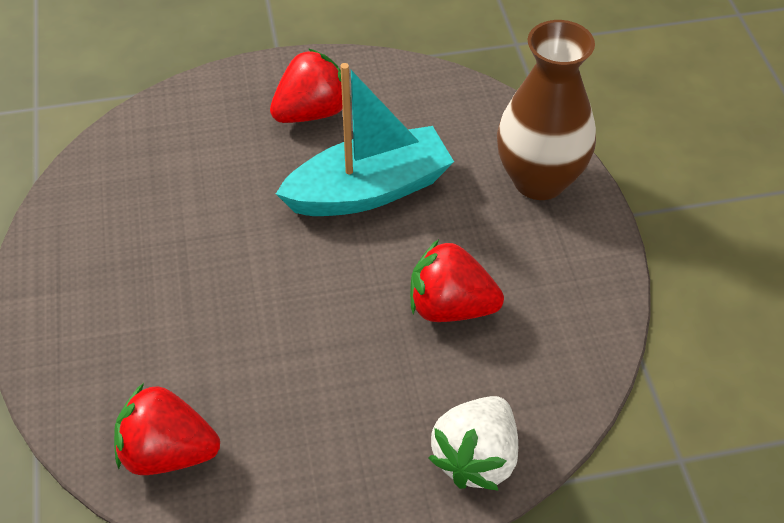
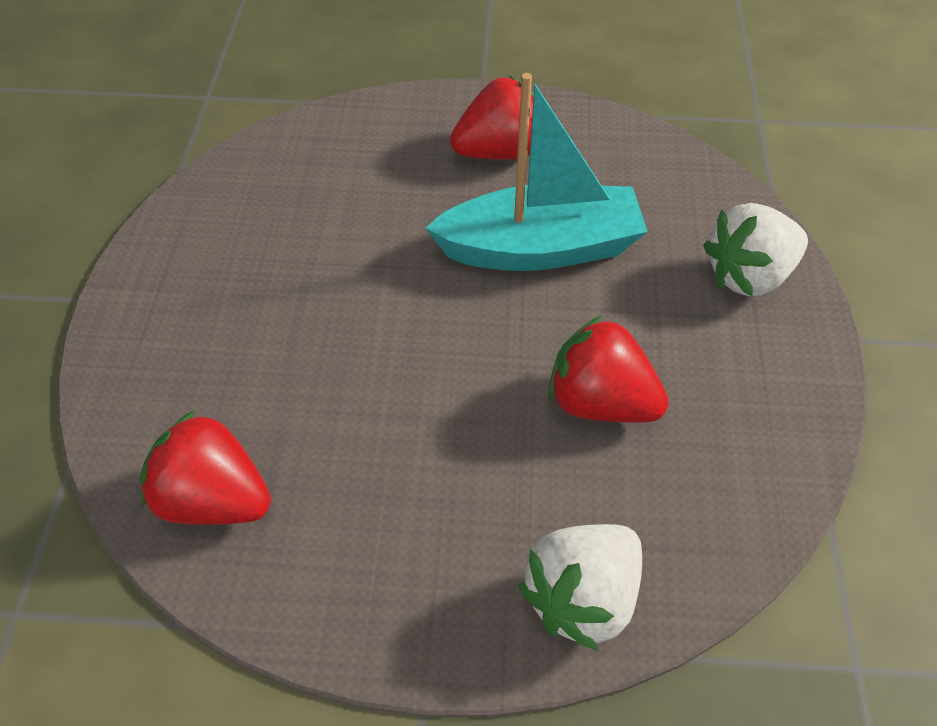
camera: 15 degrees right, 0 degrees up
(539, 180) = (749, 276): brown vase -> white strawberry

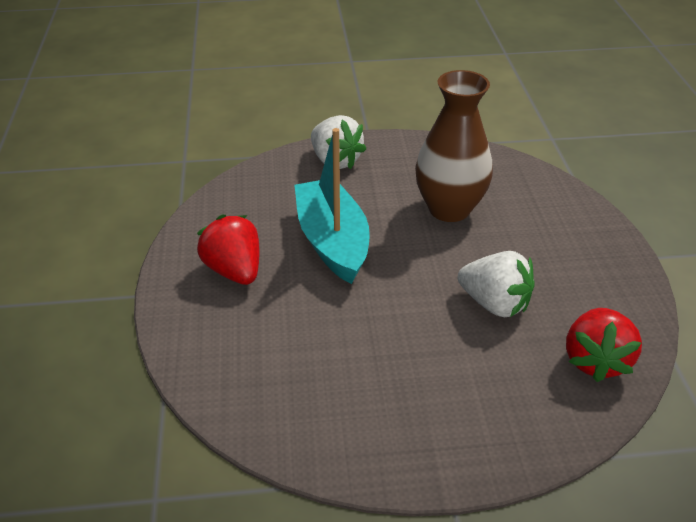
camera: 100 degrees left, 10 degrees down
(583, 600) = (569, 207): white strawberry -> white strawberry (494, 303)
(601, 403) = (449, 209): red strawberry -> brown vase

